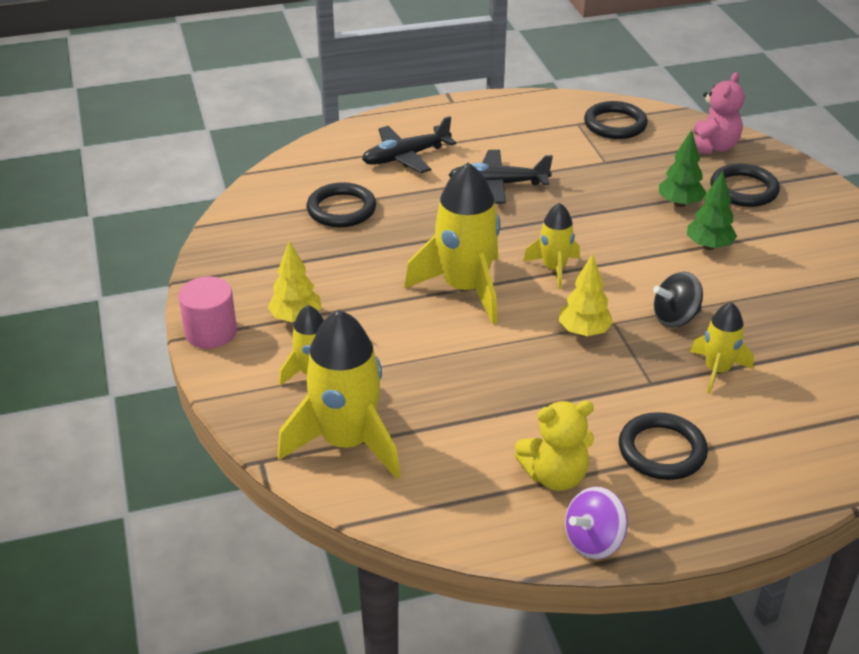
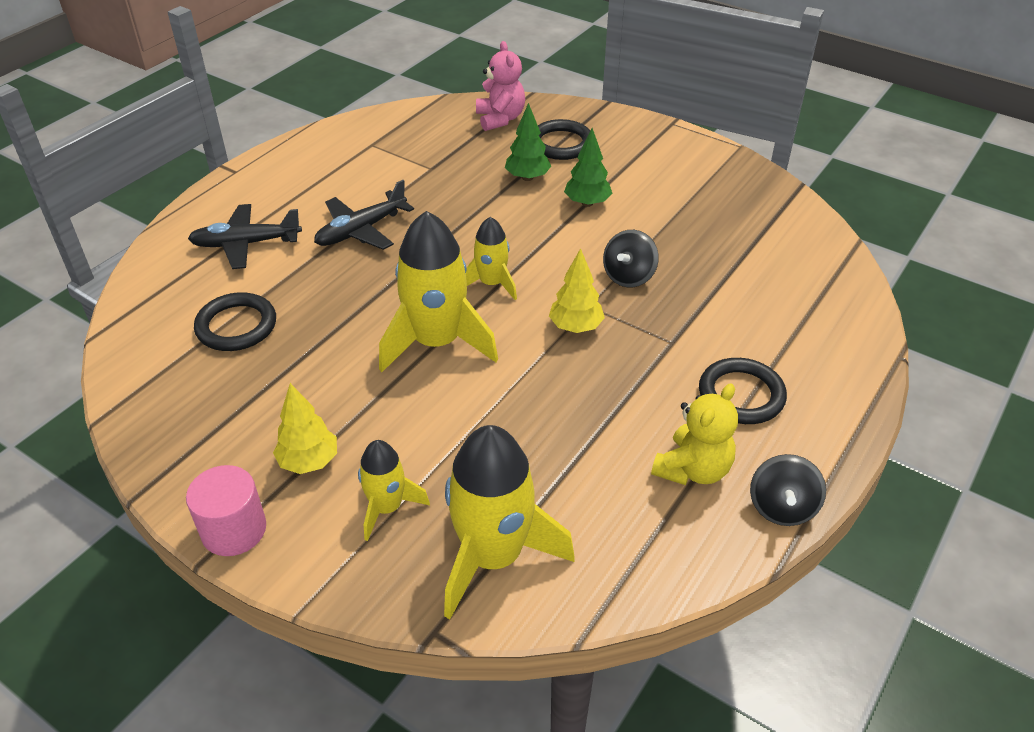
camera: 40 degrees left, 5 degrees up
(405, 157) = (246, 244): black plane -> black plane turned 60 degrees clockwise
(593, 541) = (781, 507): purple spinning top -> black spinning top
(615, 124) = (403, 132): black ring -> none
(717, 370) = (704, 303): yellow rocket -> none

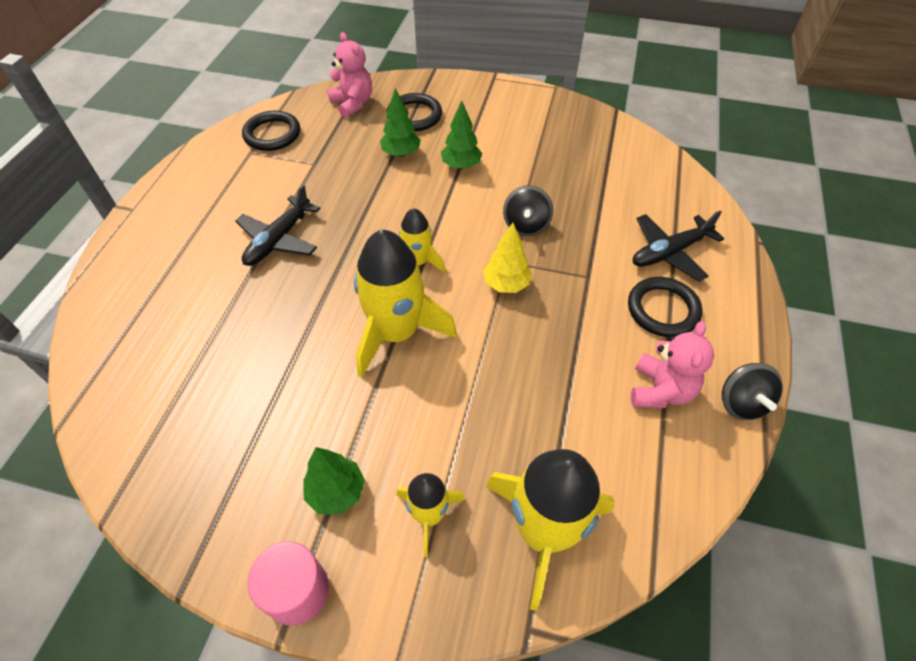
camera: 20 degrees left, 10 degrees up
(236, 326) = (204, 370): black ring -> black ring (272, 134)
(246, 244) = (175, 281): black plane -> black plane (669, 252)
(309, 462) = (336, 492): yellow tree -> green tree
(693, 469) = (660, 390): yellow teddy bear -> pink teddy bear

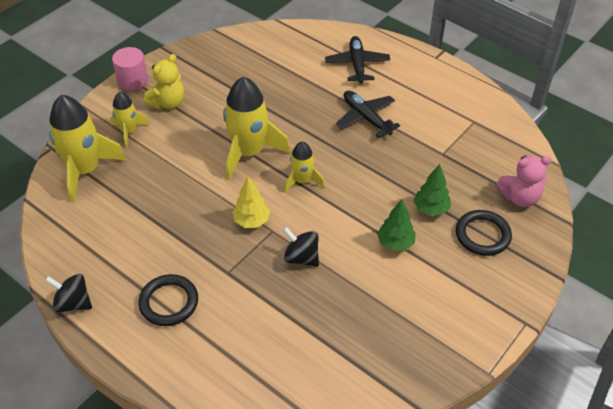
camera: 115 degrees right, 5 degrees down
(272, 134) = (493, 138): black ring -> none
(336, 492) = (168, 103): green tree -> yellow teddy bear
(660, 390) = (115, 264): pink teddy bear -> none
(669, 252) = (215, 340): black plane -> black plane (357, 64)

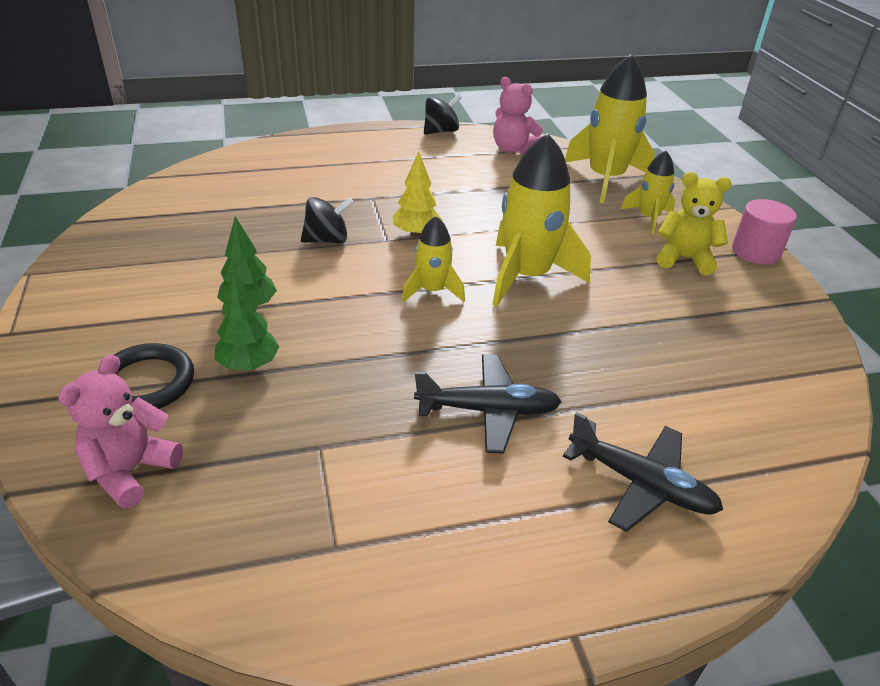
camera: 125 degrees right, 10 degrees down
(73, 240) = (513, 149): none -> pink teddy bear
(168, 103) = (684, 259): yellow teddy bear -> yellow teddy bear turned 120 degrees clockwise
(169, 302) = (381, 163): black ring -> none

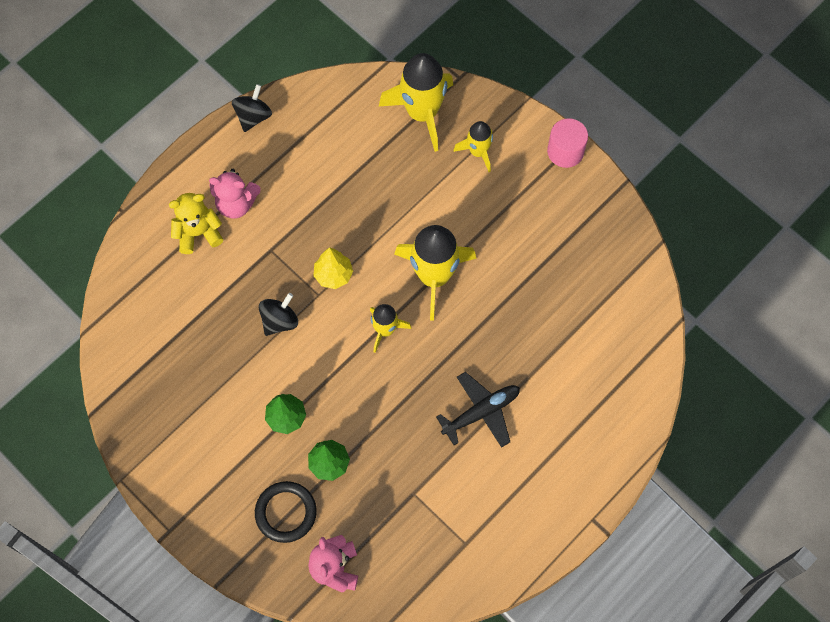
camera: 30 degrees left, 30 degrees up
(513, 149) = (328, 110): pink teddy bear -> pink teddy bear (236, 204)
(641, 484) = (582, 414): black plane -> none
(684, 259) = (523, 190): yellow teddy bear -> yellow teddy bear (198, 233)

